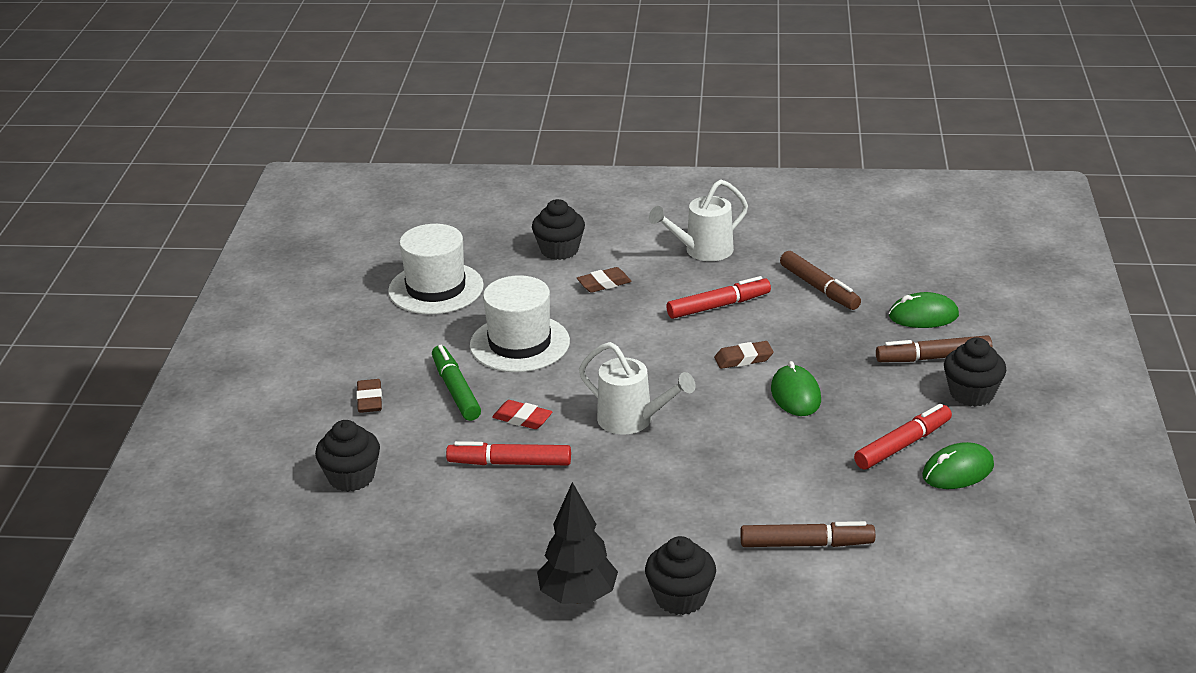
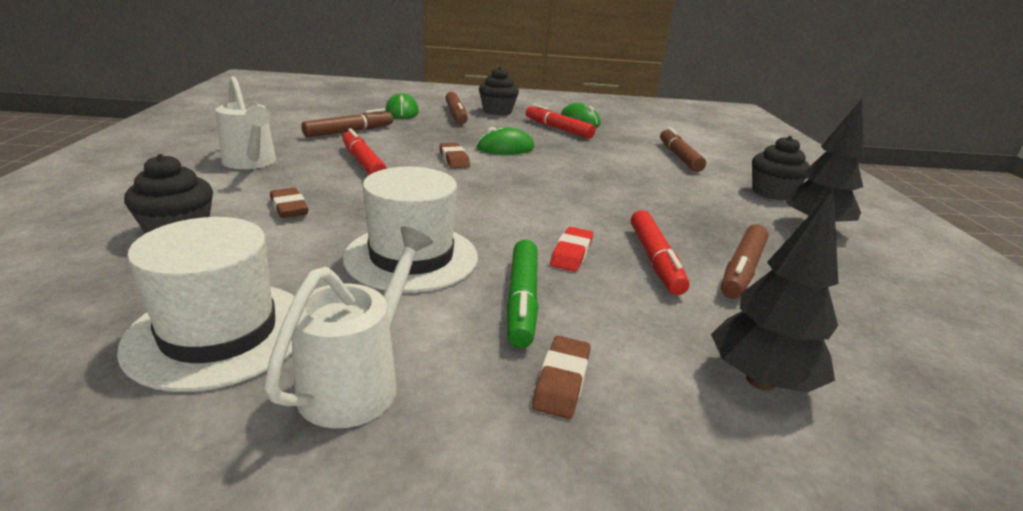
camera: 100 degrees left, 5 degrees down
(351, 477) = (760, 381): black cupcake -> black tree
(369, 400) = (561, 381): brown eraser -> brown eraser turned 60 degrees counterclockwise
(456, 390) = (522, 300): green marker -> green marker turned 60 degrees counterclockwise
(489, 511) = (742, 269): none -> brown marker
(633, 421) = (557, 201): white watering can -> white watering can (359, 380)

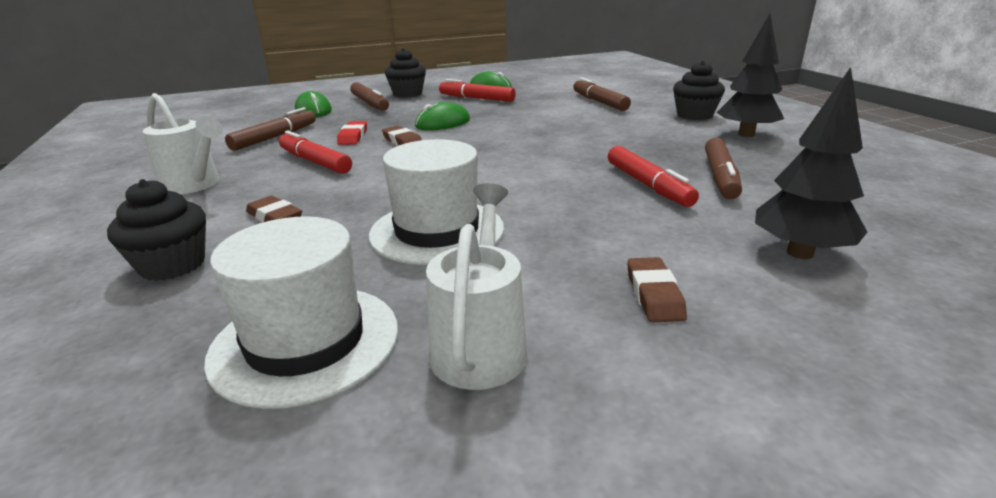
camera: 15 degrees left, 0 degrees up
(522, 300) = (567, 242): green marker -> none
(571, 253) = (576, 196): red eraser -> red eraser (353, 137)

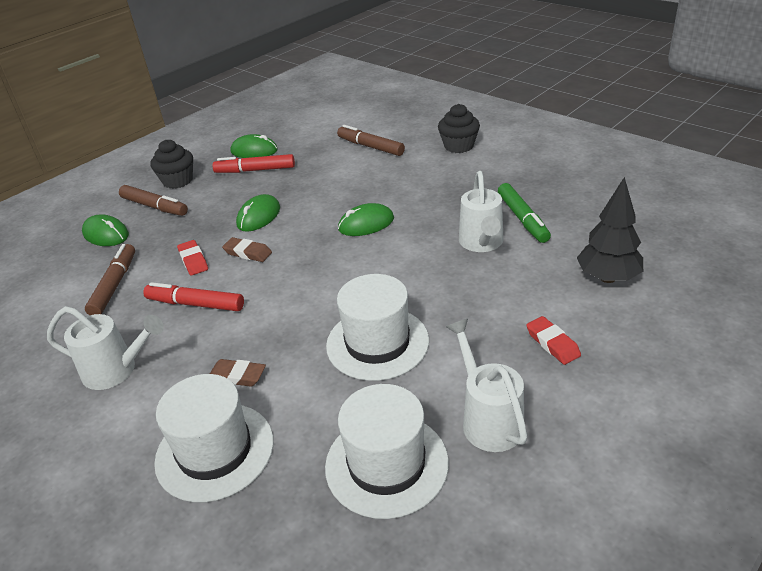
camera: 25 degrees left, 10 degrees up
(172, 265) = (215, 451): black cupcake -> white hat
(535, 146) = (366, 224): none -> green mouse
(648, 185) = (482, 243): red marker -> white watering can
(654, 295) = (552, 343): brown eraser -> red eraser
(720, 177) = (522, 218): brown marker -> green marker
(746, 134) = (510, 162): black tree -> none

